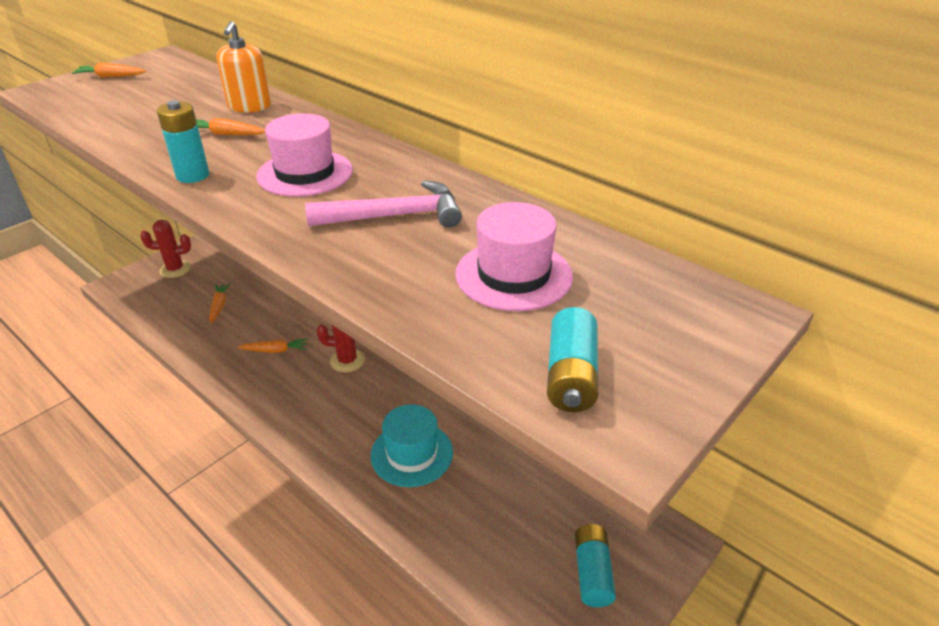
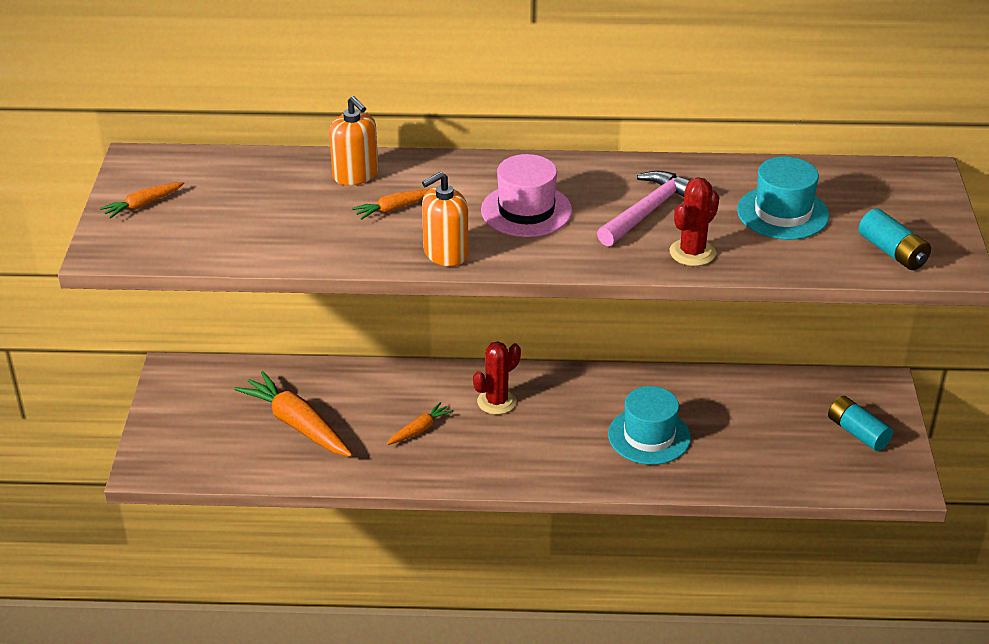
camera: 40 degrees left, 0 degrees up
(175, 269) = (185, 419): red cactus -> red cactus (692, 253)
(193, 175) = (445, 253): turquoise battery -> orange soap dispenser
(219, 306) = (297, 425): orange carrot -> orange carrot, size x1.98
(513, 275) = (782, 213): pink hat -> turquoise hat

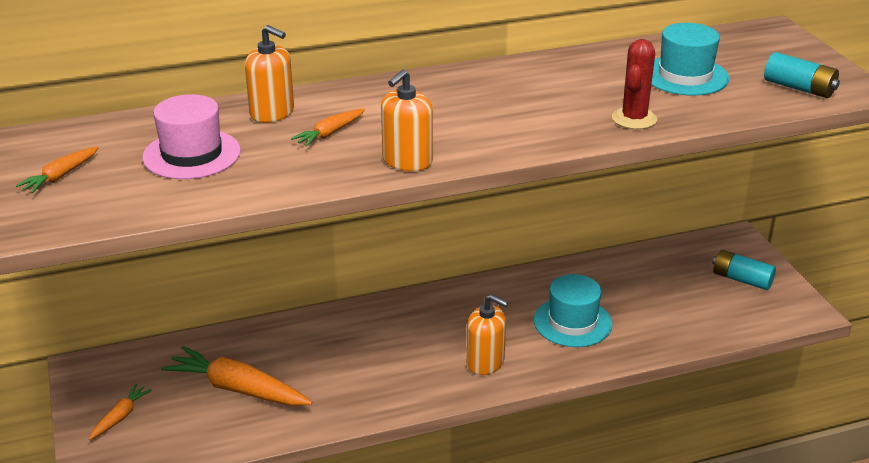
camera: 20 degrees left, 5 degrees down
(419, 430) = (361, 365): orange carrot -> orange carrot (120, 417)
(496, 401) = (420, 324): red cactus -> none
(526, 210) = (458, 113): pink hat -> pink hat (192, 154)
(539, 456) = (485, 362): none -> orange soap dispenser
(648, 211) = (569, 94): pink hammer -> none

